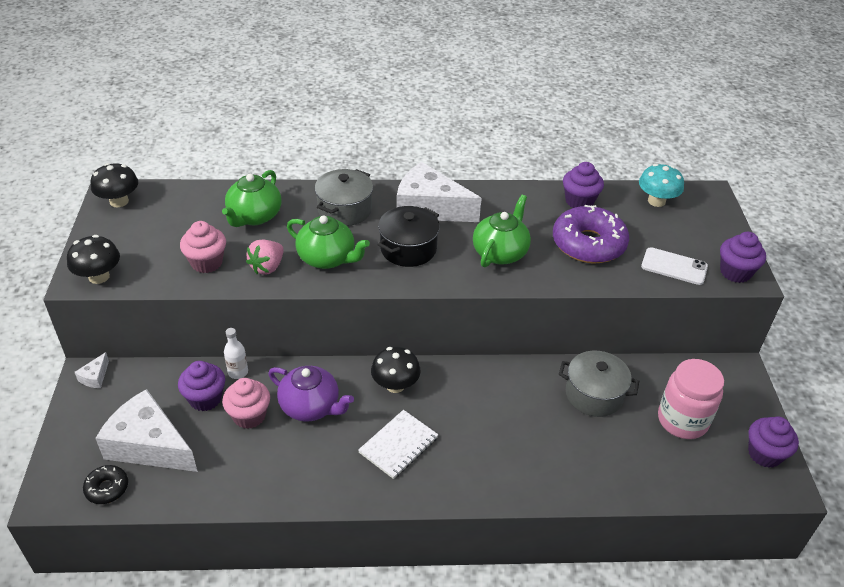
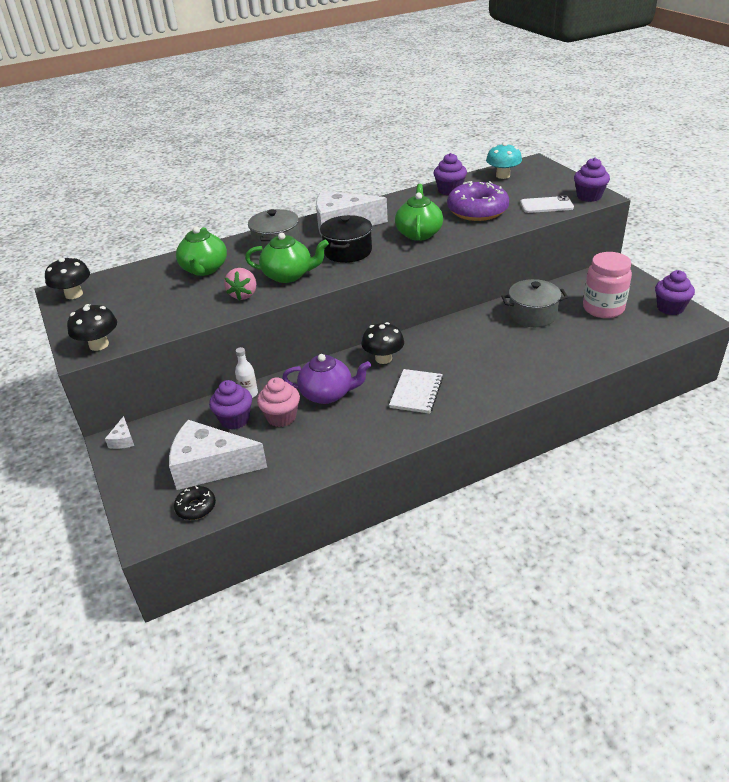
camera: 20 degrees left, 5 degrees down
(206, 263) = (189, 307): pink cupcake -> none

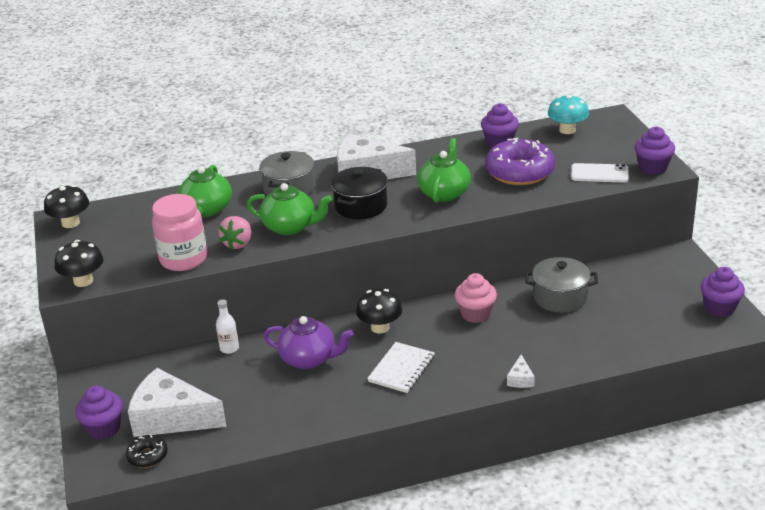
camera: 10 degrees right, 5 degrees down
(123, 440) = (93, 380): white cheese -> white cheese (520, 379)
(235, 420) = (208, 374): purple cupcake -> purple cupcake (104, 428)
(281, 417) = (255, 377): pink cupcake -> pink cupcake (475, 314)
(603, 308) = (643, 299): pink jar -> pink jar (183, 259)

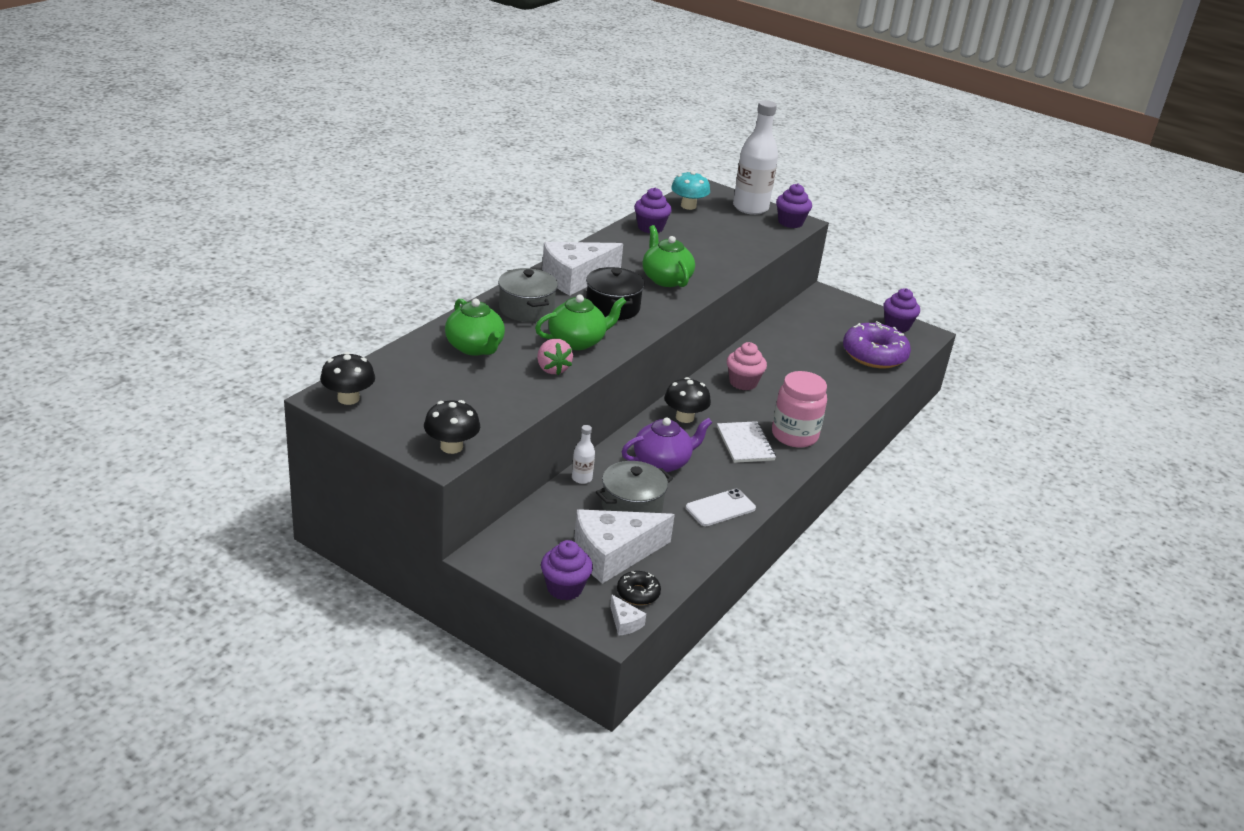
camera: 45 degrees left, 0 degrees up
(183, 259) = (522, 397): pink jar -> pink jar (794, 435)
(519, 172) = (700, 248): purple donut -> purple donut (874, 355)
(520, 379) = (838, 420): white cheese -> white cheese (625, 622)
(560, 297) = (786, 350): grey pot -> grey pot (631, 507)
(599, 174) = (760, 236): white phone -> white phone (720, 508)
(630, 144) = (750, 208): none -> white bottle

